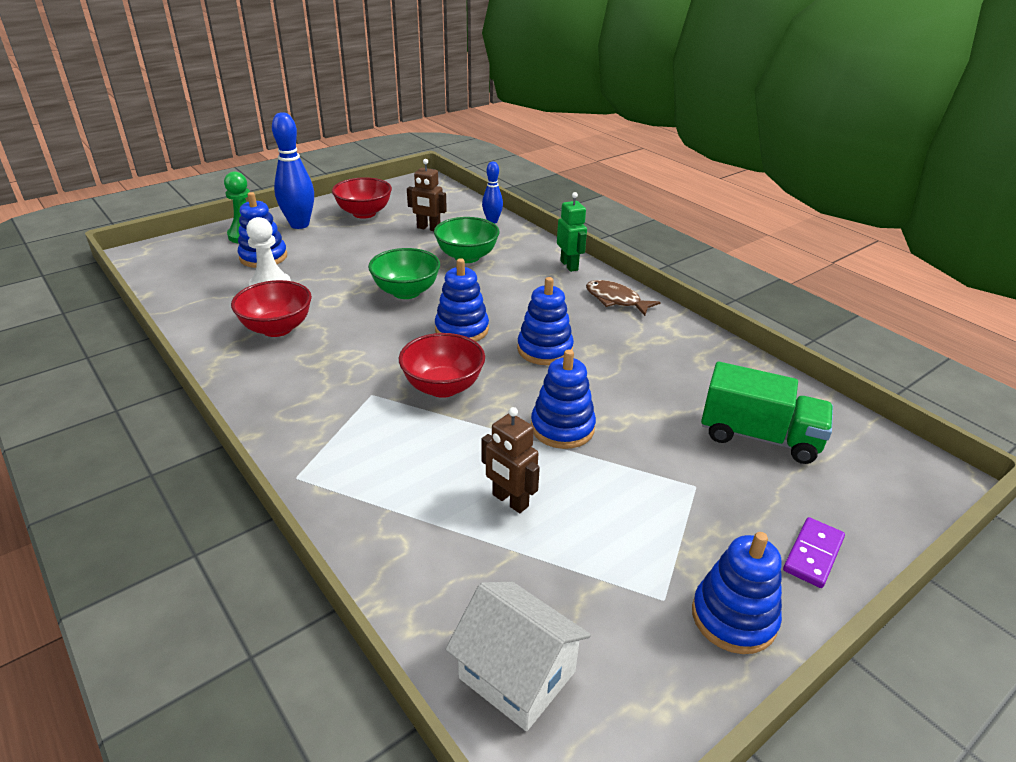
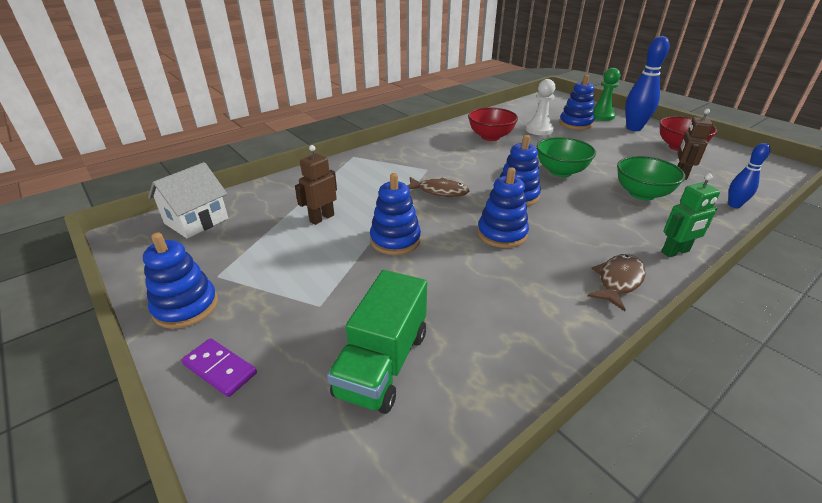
camera: 90 degrees right, 0 degrees up
(443, 387) = (439, 191): red bowl -> brown fish

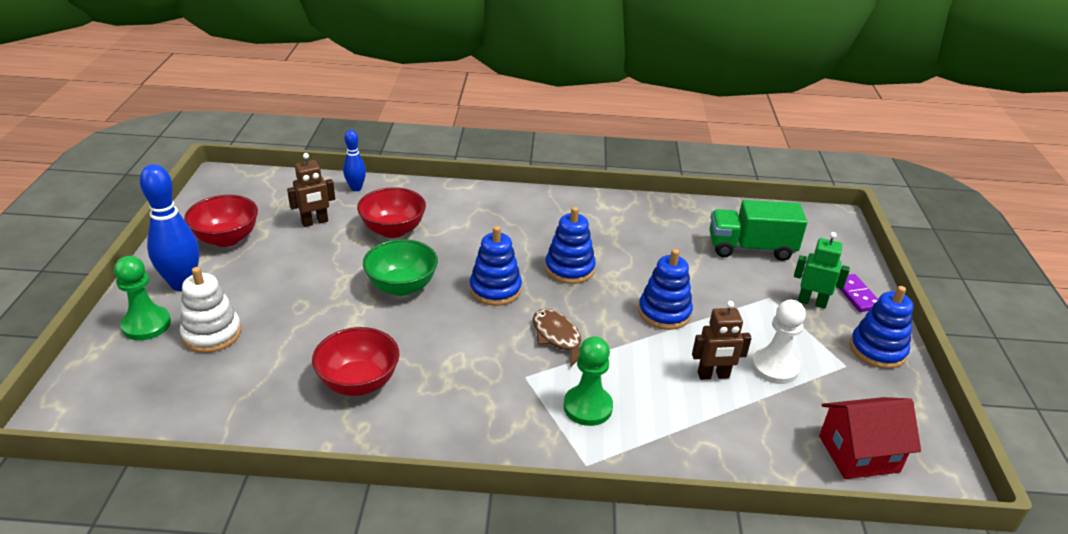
camera: 140 degrees left, 0 degrees up
(196, 221) = (858, 454): white house -> red house
(379, 172) = (587, 407): none -> green pawn
(383, 363) = (750, 248): green truck -> green truck turned 150 degrees counterclockwise
(539, 130) = (277, 354): white pawn -> white pawn (774, 367)
(575, 123) = (212, 334): blue stacking toy -> white stacking toy
(618, 281) = (549, 206): brown fish -> none
(642, 194) = (393, 230): green bowl -> red bowl
(675, 252) = (477, 196): green robot -> green robot (811, 302)

